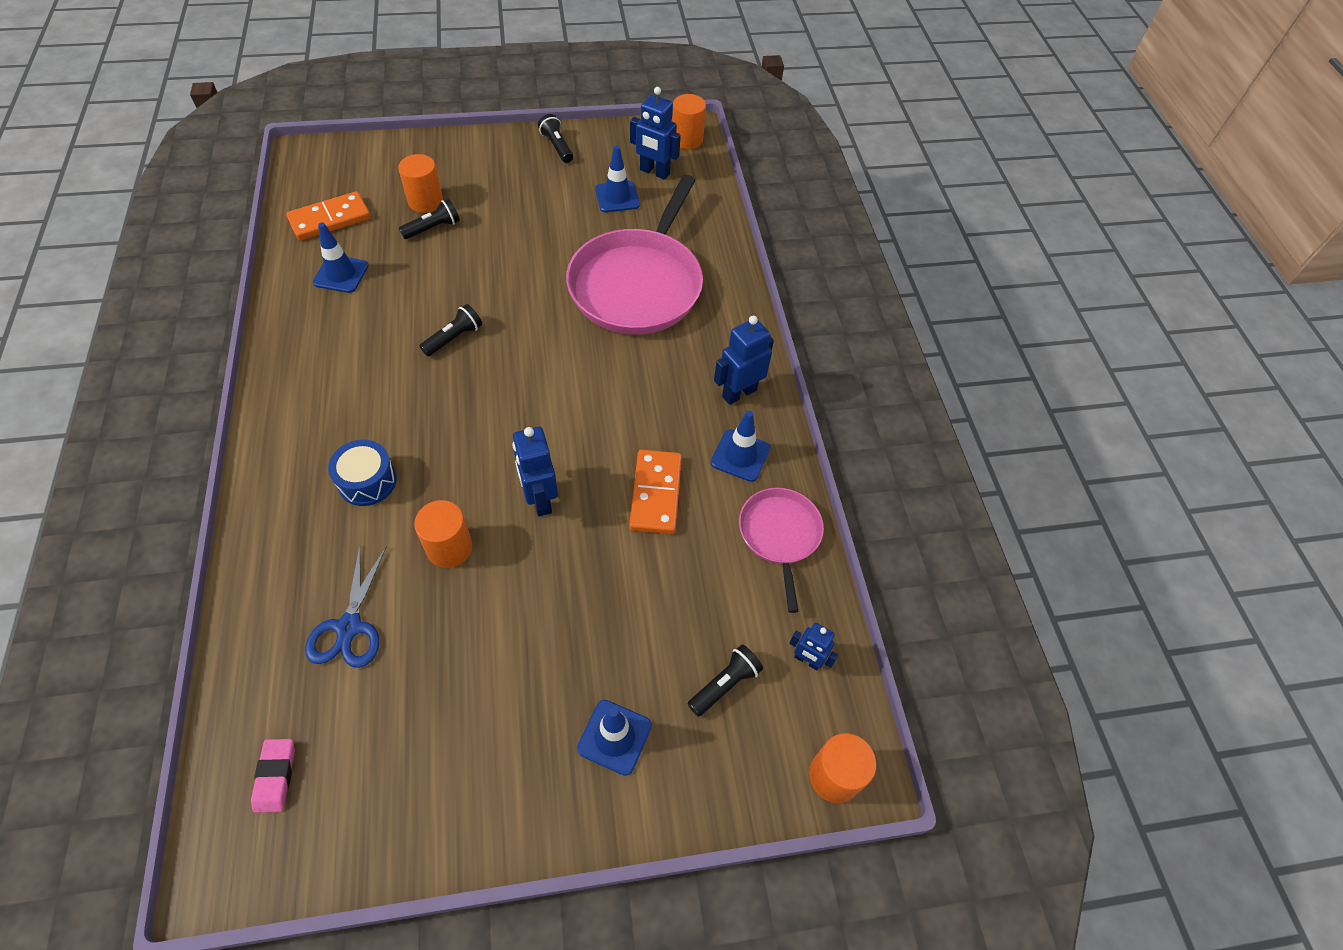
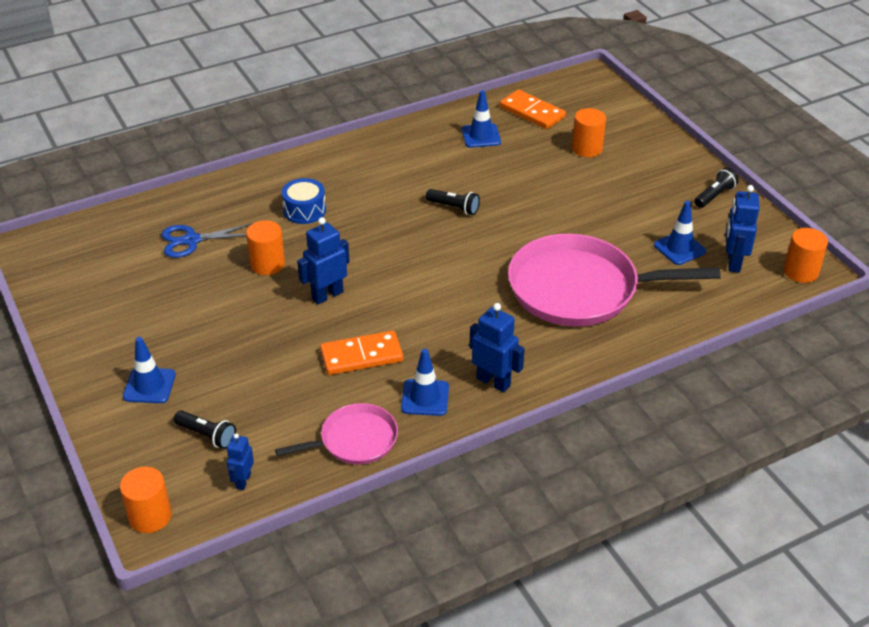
camera: 75 degrees right, 15 degrees down
(275, 776) = (87, 246): pink eraser -> none
(433, 228) = (560, 162): black flashlight -> none

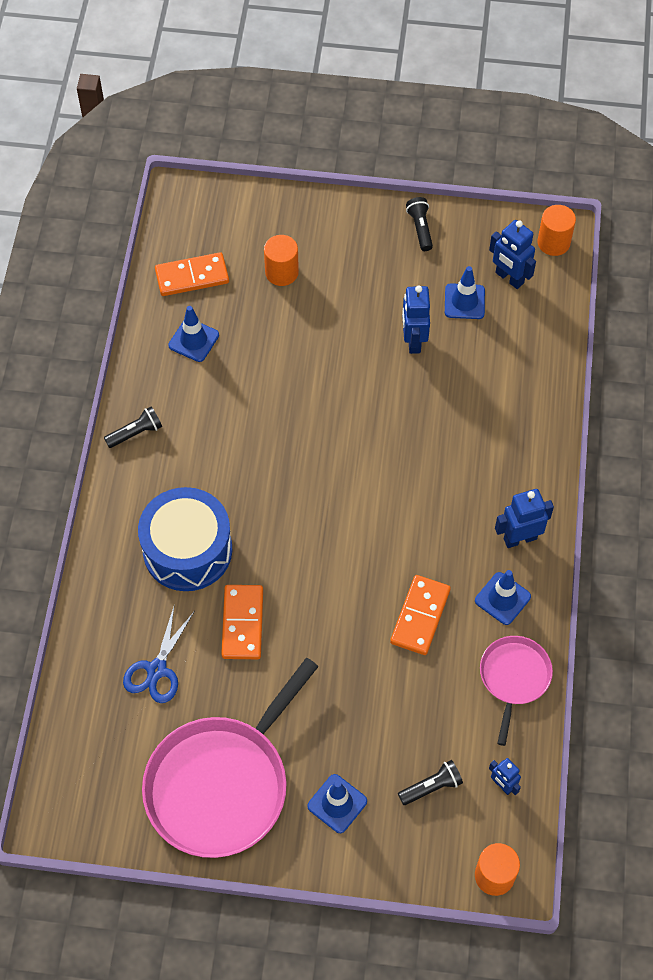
camera: 55 degrees left, 20 degrees up
(267, 264) = (243, 623): orange cylinder -> orange domino
(304, 210) = (187, 550): blue drum -> blue drum, size x1.88
(327, 295) = (323, 599): blue robot -> blue robot (413, 341)
(454, 208) = (281, 428): black flashlight -> black flashlight (136, 433)
(580, 289) = (459, 405): pink pan -> pink pan (222, 784)

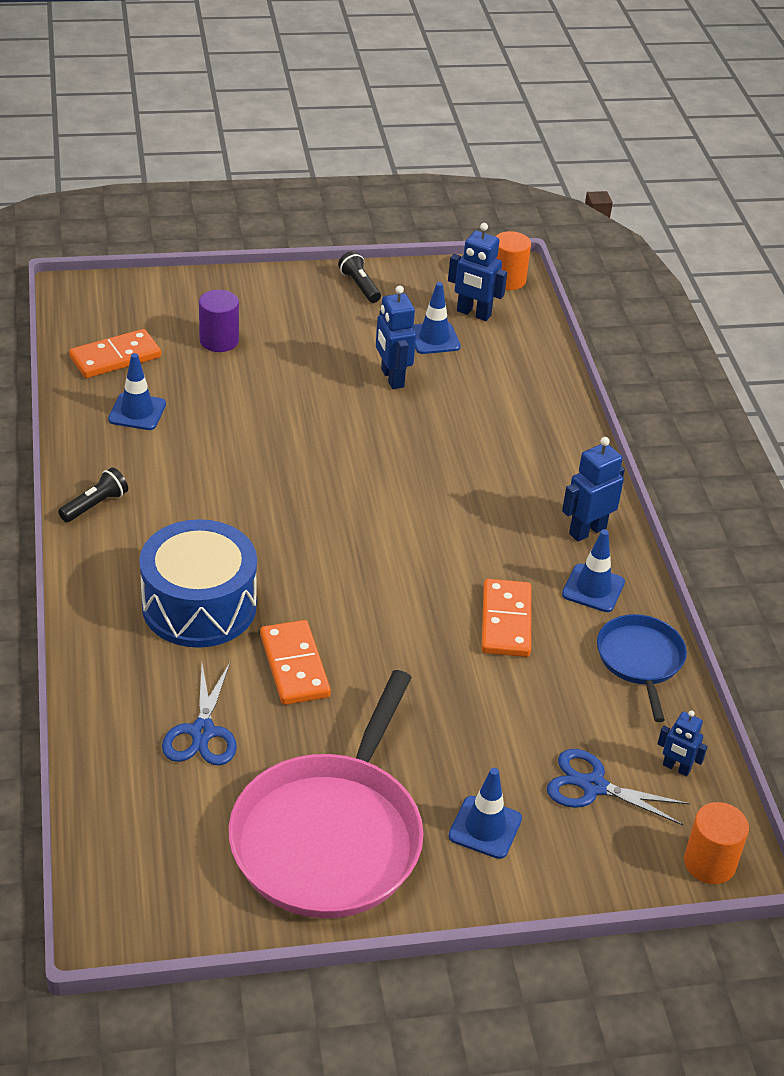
camera: 20 degrees left, 20 degrees down
(281, 272) = (219, 341): orange cylinder -> purple cylinder
(432, 787) = (593, 786): black flashlight -> blue scissors
(514, 678) = (640, 660): pink pan -> blue pan

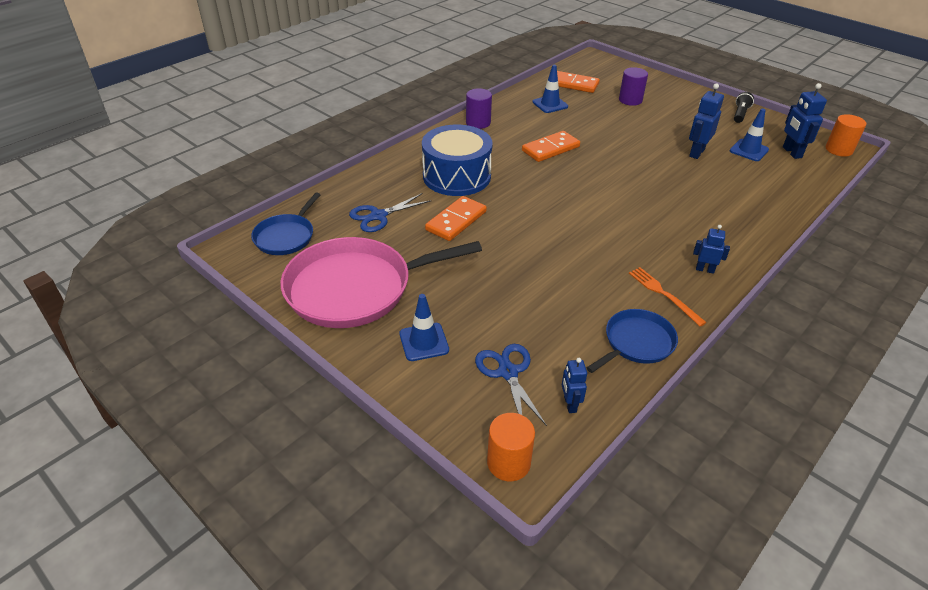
camera: 55 degrees right, 0 degrees up
(95, 505) = (478, 123): black flashlight -> purple cylinder
(145, 851) = (286, 236): none -> blue pan
(505, 621) = (587, 274): orange domino -> orange domino (550, 149)
(587, 531) = (705, 269): blue robot -> blue robot, size x0.61
(593, 588) = (663, 294): blue traffic cone -> orange fork

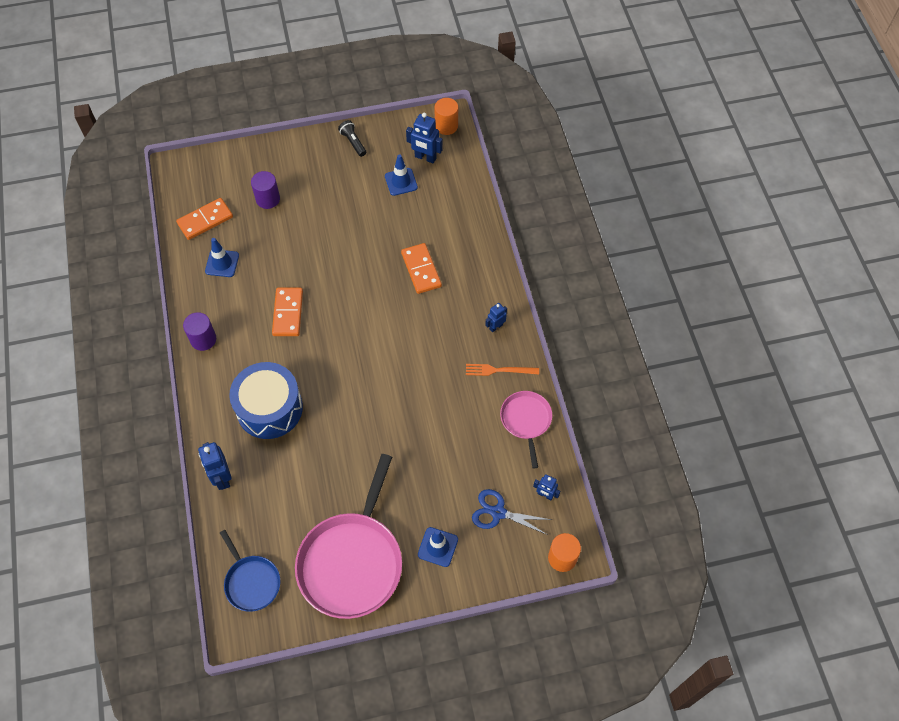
camera: 55 degrees left, 20 degrees up
(378, 216) = (277, 498): blue scissors -> none
(456, 221) = (327, 446): orange domino -> orange domino (421, 270)
(636, 343) = (526, 420): blue pan -> pink pan
(696, 153) = (376, 218): blue robot -> blue robot (222, 478)

